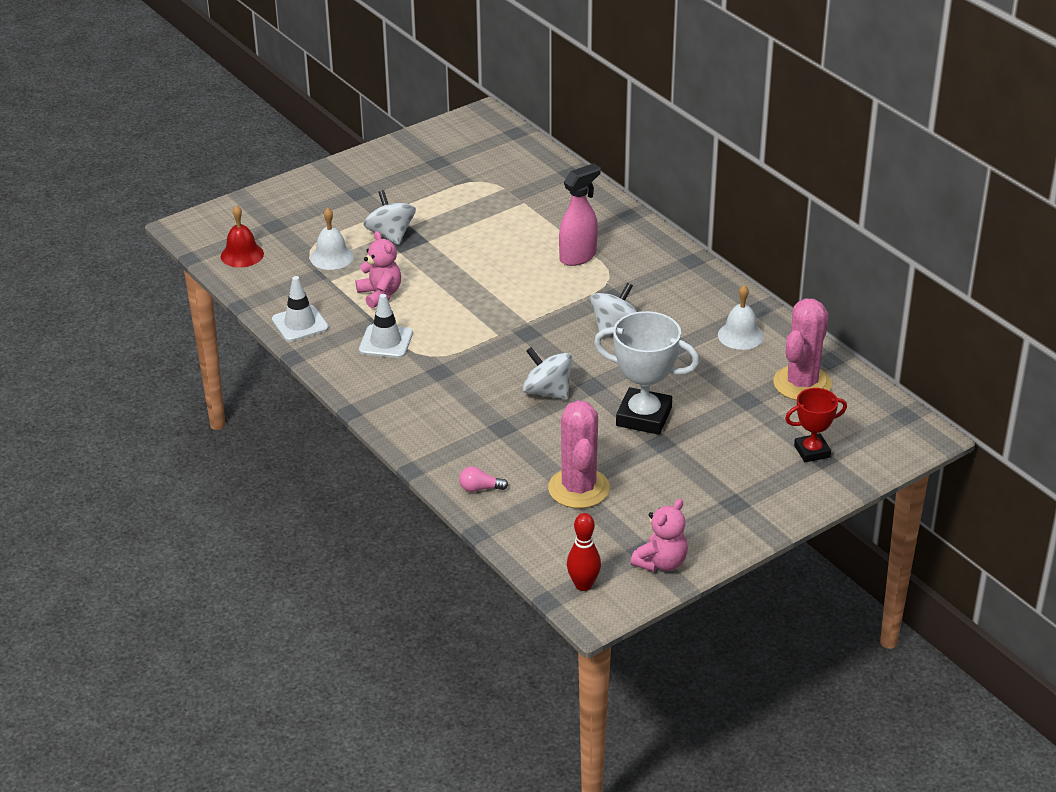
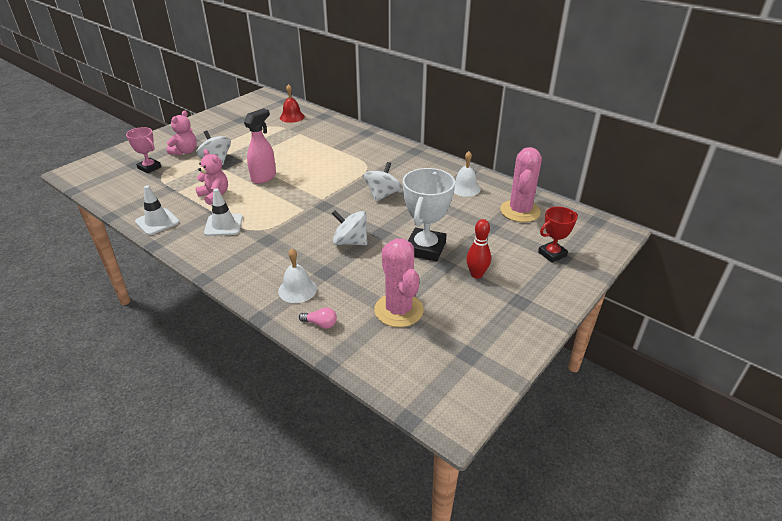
camera: 15 degrees left, 0 degrees up
(242, 255) = (112, 184): red bell -> red bell (292, 117)
(294, 235) = (149, 168): none -> pink trophy
(331, 257) = (177, 177): white bell -> white bell (297, 290)
(480, 488) = (320, 324): pink light bulb -> pink light bulb turned 150 degrees counterclockwise
(578, 256) = (343, 157): pink spray bottle -> pink spray bottle (264, 177)
(583, 585) = (434, 396): red bowling pin -> red bowling pin (476, 274)
(644, 417) = (425, 248): white trophy -> white trophy turned 75 degrees counterclockwise
(661, 563) = (489, 362): pink teddy bear -> pink teddy bear (185, 152)

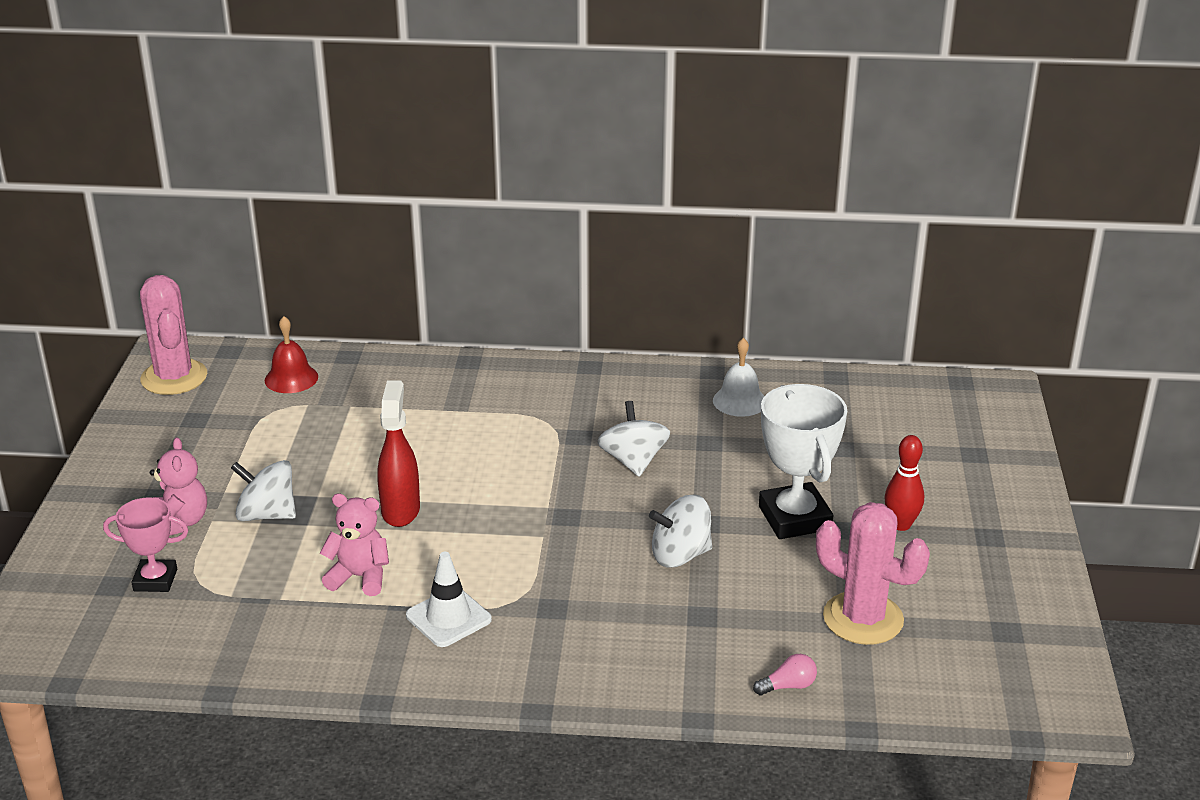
camera: 35 degrees left, 5 degrees down
(157, 222) = (324, 664): white traffic cone -> none
(264, 177) = (400, 510): pink spray bottle -> red spray bottle
(297, 290) = (697, 658): white bell -> none
(520, 211) = (853, 407): pink cactus -> pink cactus (174, 377)
(552, 254) = (958, 454): red trophy -> none

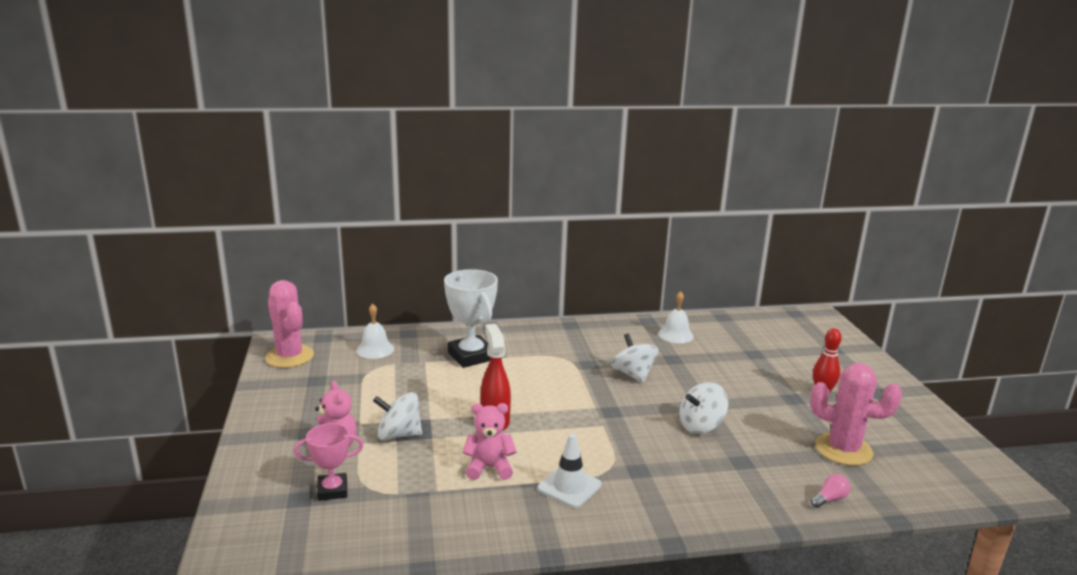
camera: 15 degrees left, 10 degrees down
(291, 378) = (375, 349): red bell -> white bell
(794, 518) = (756, 395): white trophy -> white trophy (471, 356)

